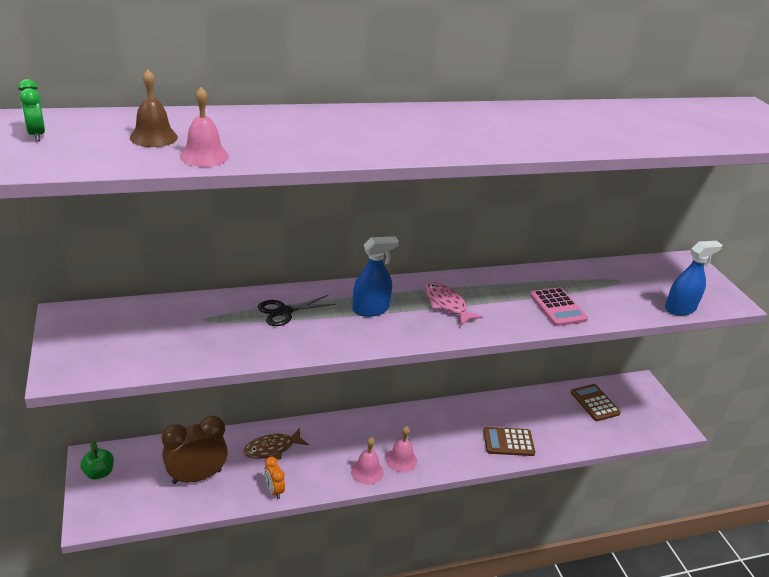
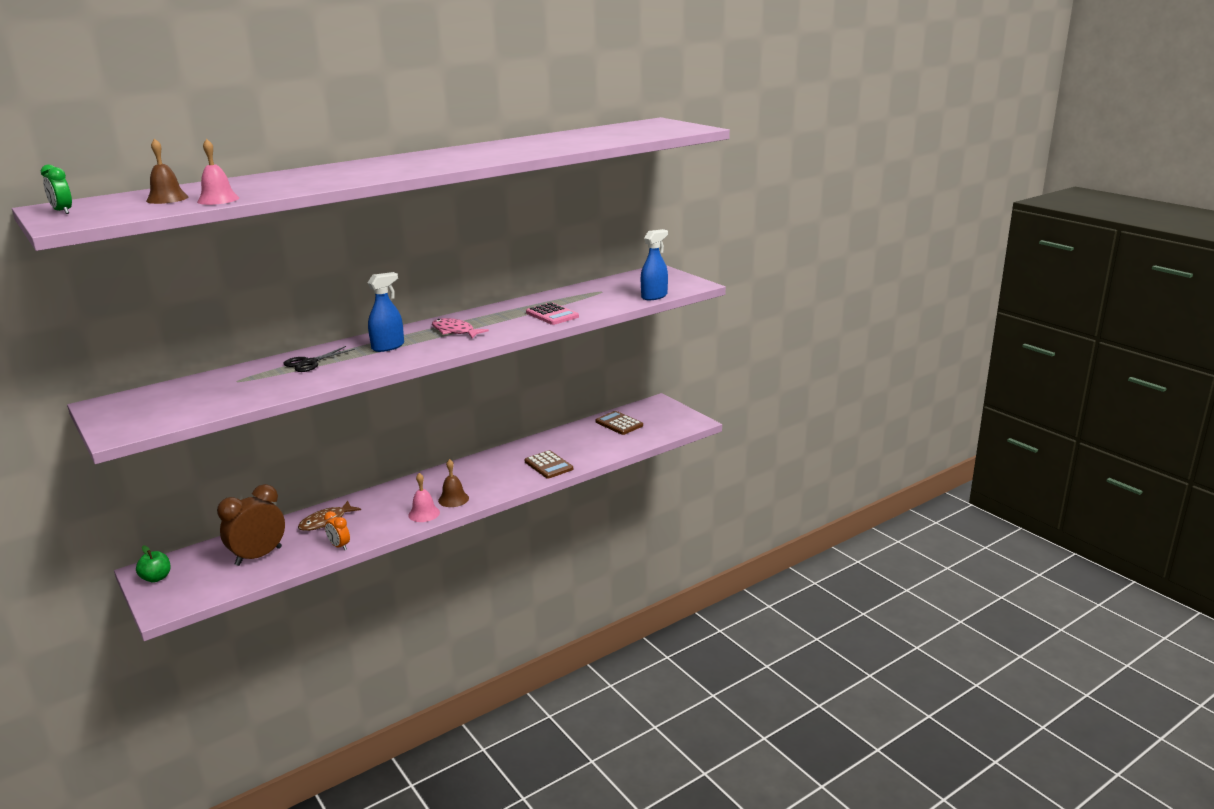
camera: 15 degrees left, 10 degrees down
(401, 460) = (453, 499): pink bell -> brown bell
(508, 442) = (548, 465): brown calculator -> brown calculator turned 105 degrees counterclockwise

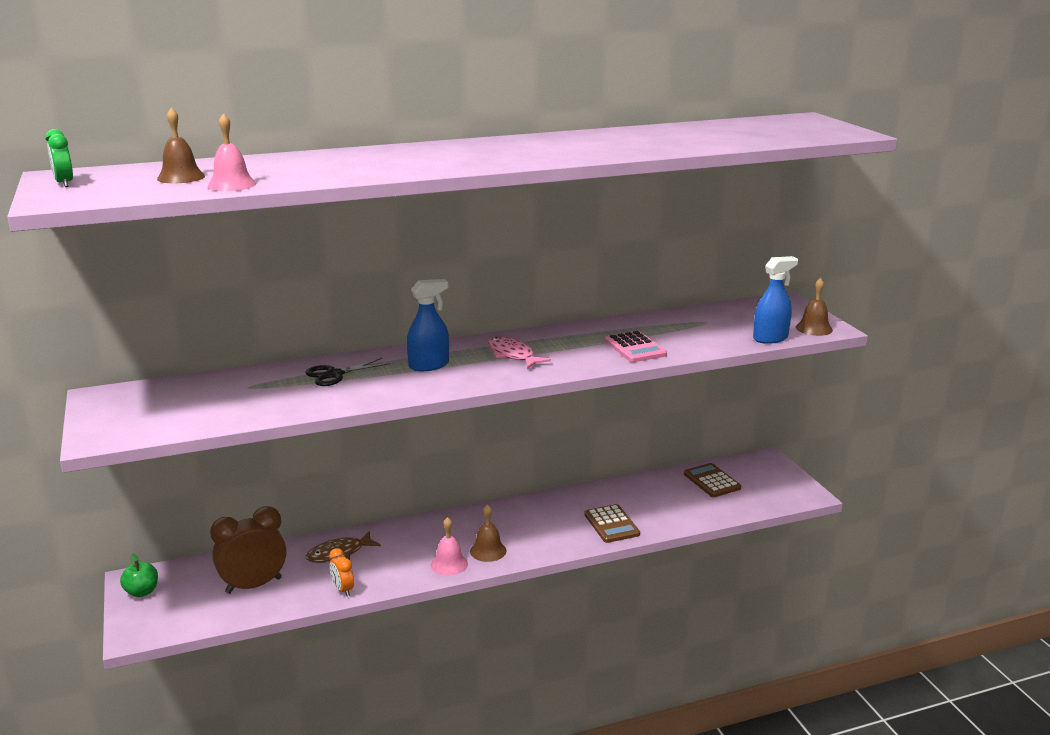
camera: 15 degrees right, 0 degrees up
(684, 286) = (814, 328): none -> brown bell

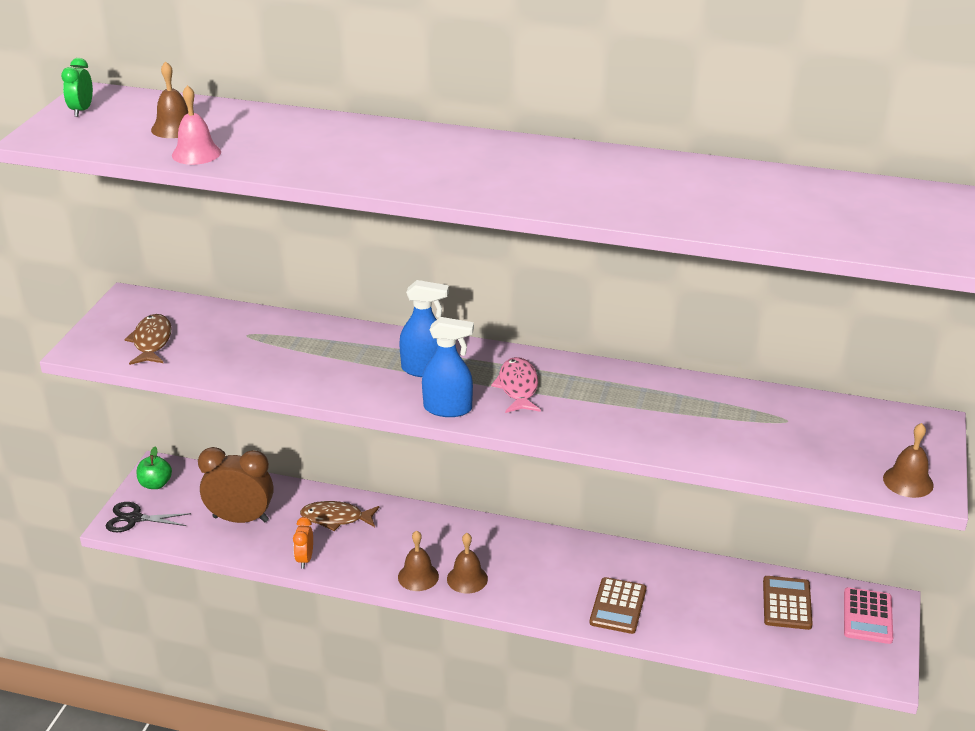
camera: 35 degrees right, 10 degrees up
(162, 415) = (151, 341): none -> brown fish
(334, 374) = (331, 348): black scissors -> black scissors (134, 518)
(449, 564) = (418, 576): pink bell -> brown bell
(635, 348) = (656, 427): pink calculator -> pink calculator (867, 616)
(770, 338) = (832, 475): blue spray bottle -> blue spray bottle (448, 408)

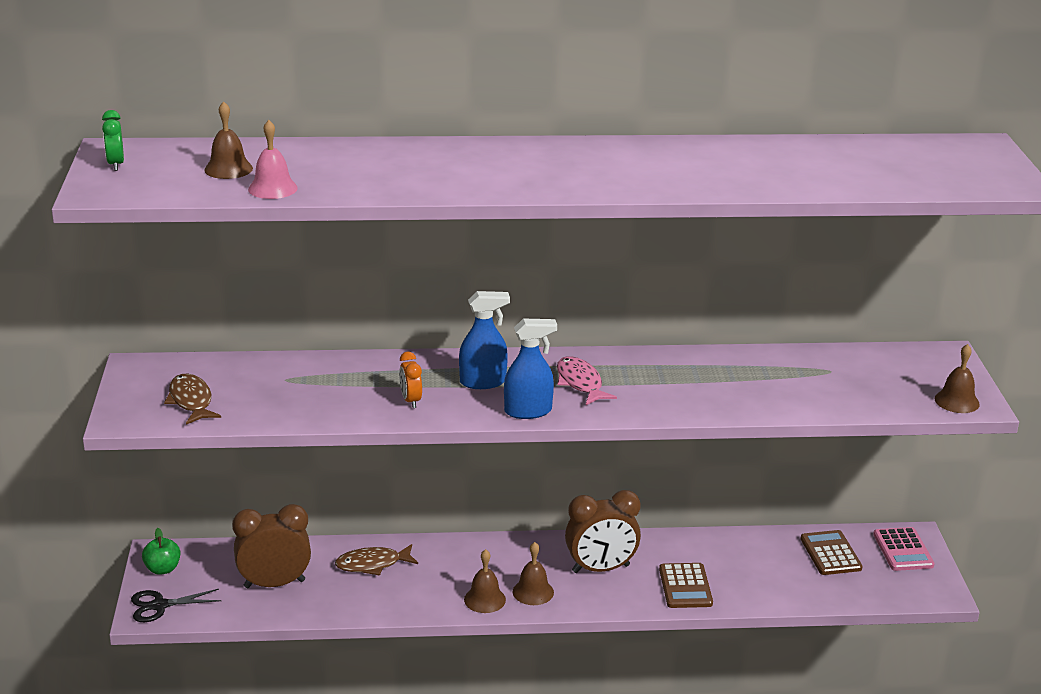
camera: 20 degrees left, 5 degrees down
(305, 559) = (363, 607): orange clock -> orange clock (411, 401)
(544, 569) = (601, 569): none -> brown clock

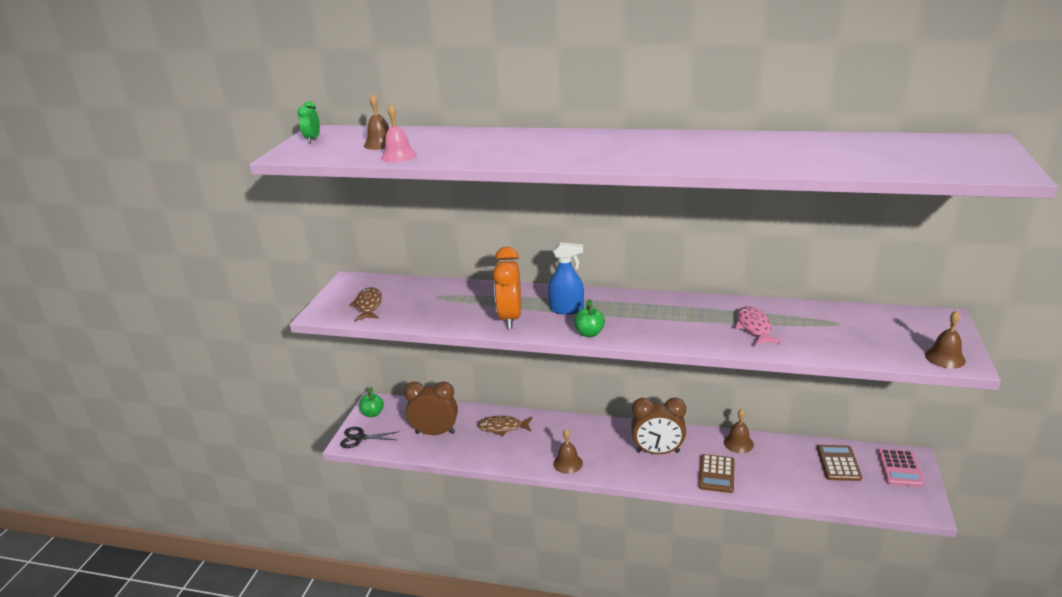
camera: 20 degrees right, 0 degrees up
(411, 401) = (510, 318): orange clock -> orange clock, size x2.00
(528, 411) = (589, 333): blue spray bottle -> green apple
(533, 592) = (603, 462): brown bell -> brown bell (738, 443)
(580, 383) = (637, 316): pink fish -> pink fish (754, 327)

